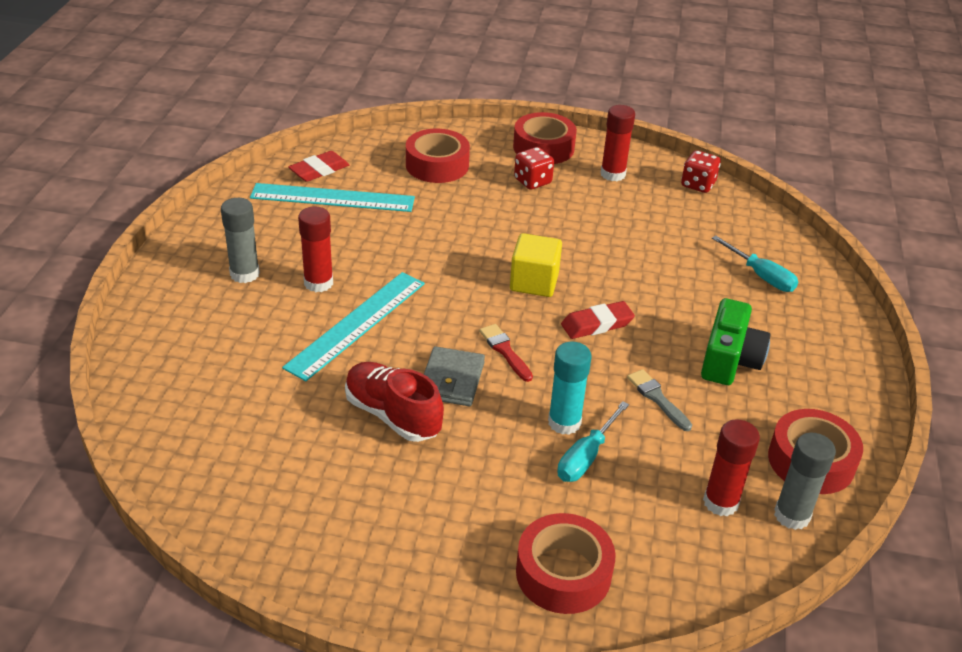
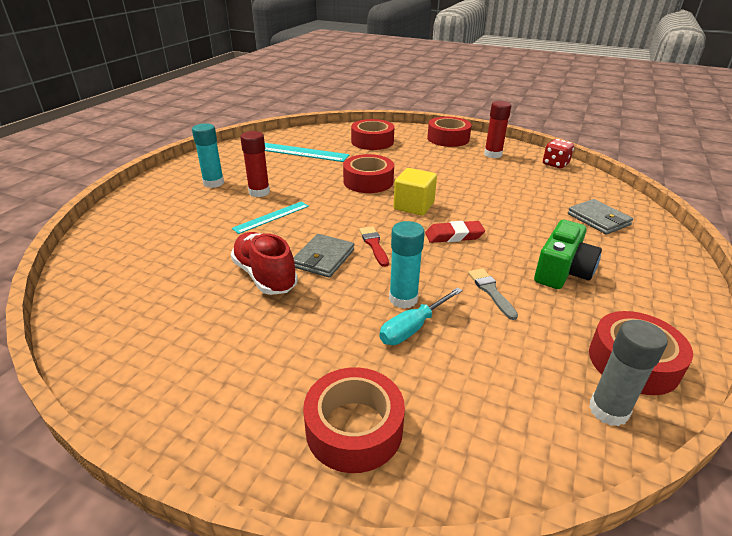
camera: 15 degrees right, 5 degrees down
(244, 274) = (213, 183): grey glue stick -> turquoise glue stick
(319, 170) = (295, 138): red eraser -> none
(356, 324) = (271, 217): turquoise ruler -> turquoise ruler, size x0.59
(459, 245) = (368, 181): none -> red tape
(532, 181) = (434, 154): red dice -> none
(720, 502) = (533, 386): red glue stick -> none
(761, 276) = (598, 219): turquoise screwdriver -> grey wallet

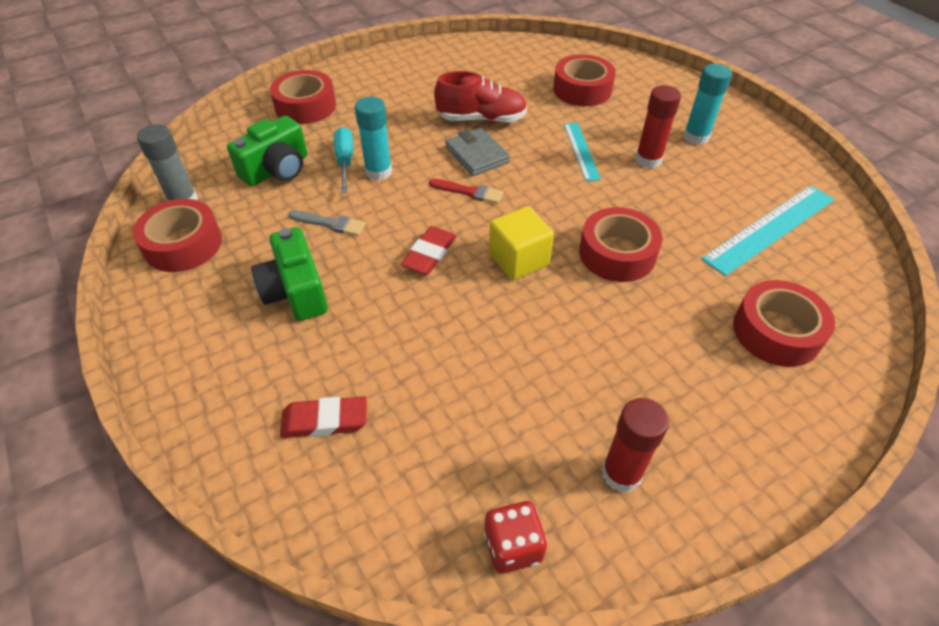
camera: 125 degrees right, 15 degrees up
(448, 138) = (742, 457): red tape -> red tape (582, 89)
(480, 368) = (277, 170): none -> green camera
(598, 219) = (325, 421): grey wallet -> red eraser

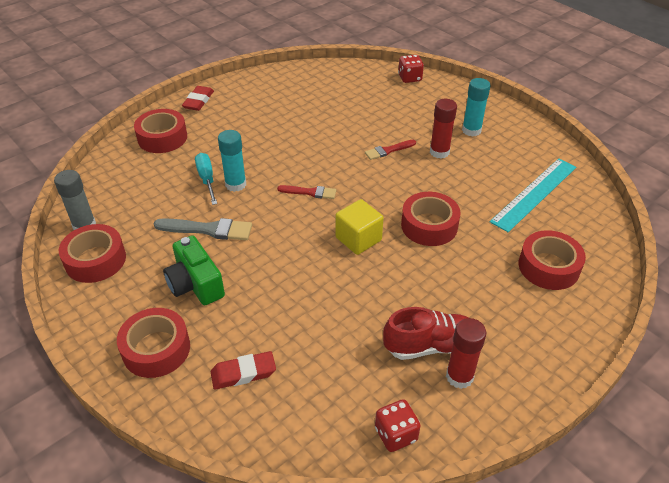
camera: 10 degrees left, 5 degrees down
(277, 170) = (154, 192): green camera -> none
(330, 223) = (208, 229): grey brush -> grey brush, size x1.57
(429, 254) = (291, 243): red eraser -> red eraser (198, 101)
(477, 155) = (309, 162): grey wallet -> none
(481, 119) = (306, 133): red shoe -> red shoe (430, 346)
(581, 151) = (388, 150): turquoise ruler -> red brush
(582, 89) = (379, 101): red tape -> red tape (156, 349)
(626, 65) = (409, 78): none -> red dice

